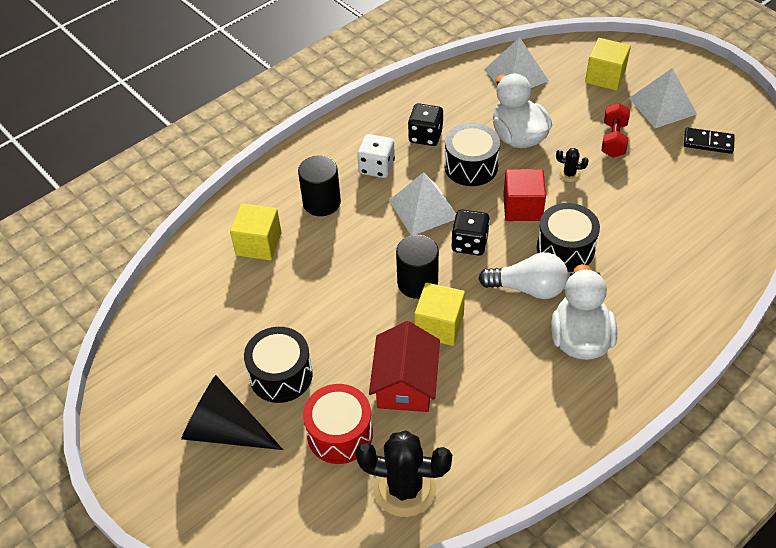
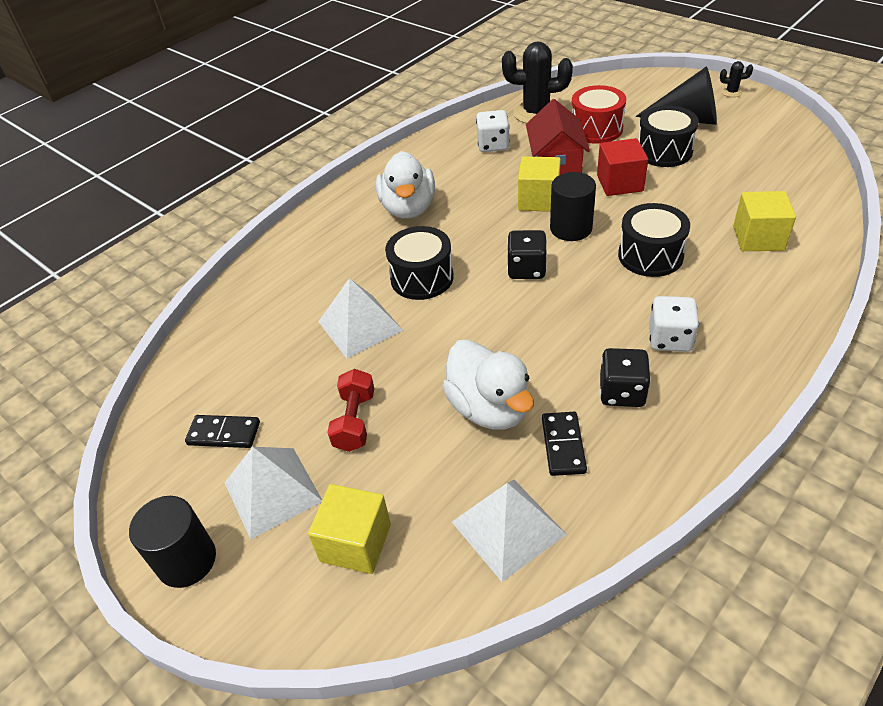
camera: 175 degrees right, 5 degrees down
(321, 202) = (715, 288): black cylinder -> black cylinder (187, 560)
(423, 209) = (590, 297): white pyramid -> white pyramid (360, 326)
(471, 166) = (546, 356): black drum -> black drum (650, 255)
(473, 430) = (493, 145): none -> white dice
(474, 110) = (563, 445): none -> black domino
(522, 207) = (473, 314): red cube -> red cube (619, 183)
(528, 288) = (459, 239): white light bulb -> none
(569, 174) = (417, 362): black cactus -> black cactus (731, 92)

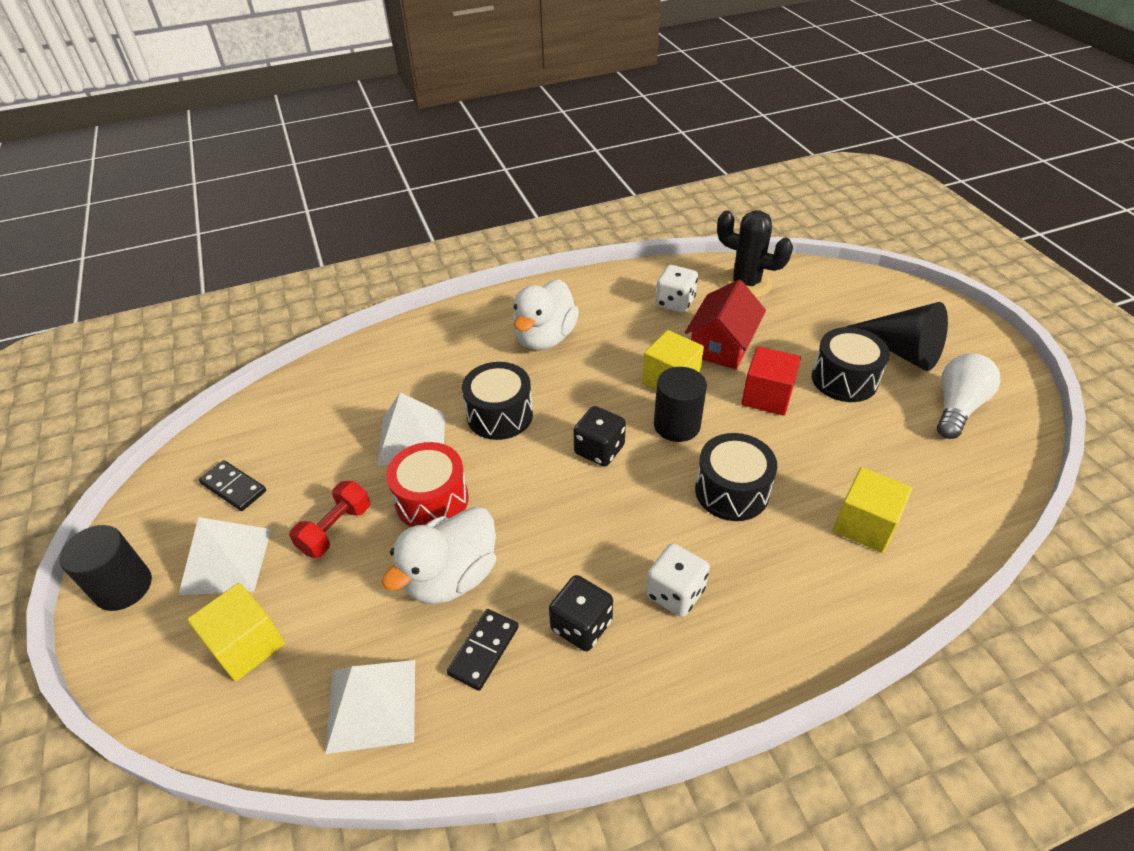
camera: 25 degrees right, 0 degrees up
(489, 408) = (451, 577): white duck -> white duck turned 45 degrees clockwise
(596, 129) = (792, 325): red drum -> red drum (432, 500)
(731, 92) = (981, 339): black cactus -> none
(753, 141) = (957, 407): none -> white light bulb

